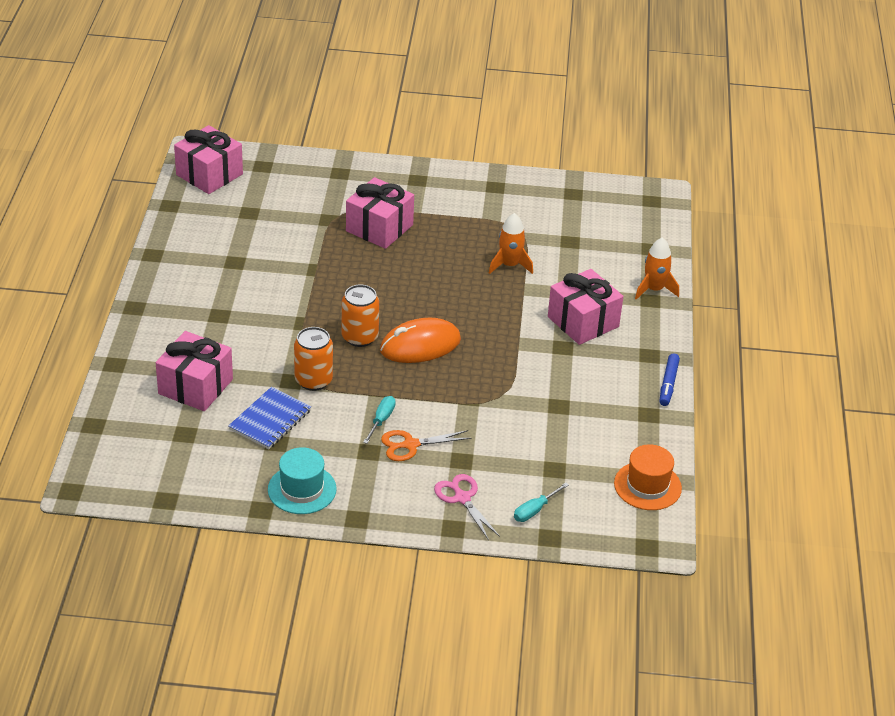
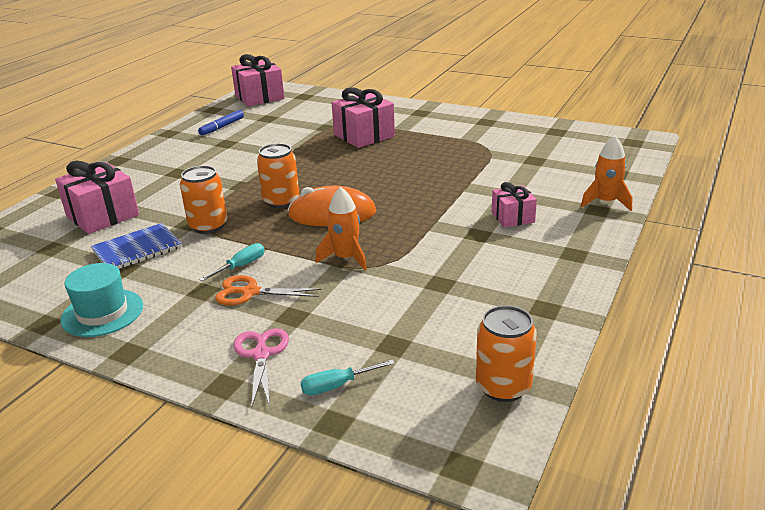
camera: 25 degrees right, 10 degrees down
(510, 265) = (464, 169): orange rocket -> orange rocket (346, 258)
(583, 322) = (512, 217): pink gift -> pink gift, size x0.59
(647, 486) = (503, 386): orange hat -> orange can
(668, 384) = (584, 283): blue marker -> blue marker (222, 127)

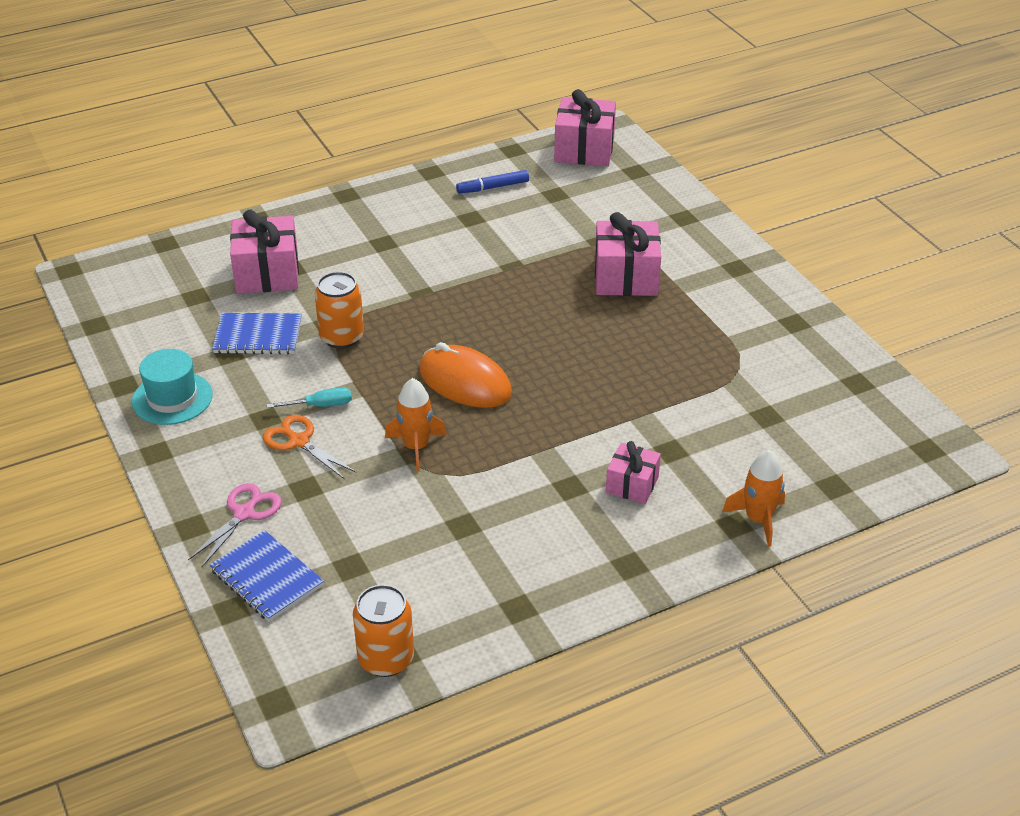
camera: 35 degrees right, 10 degrees up
(281, 201) = (437, 338): orange can -> none
(336, 386) = (266, 578): turquoise screwdriver -> blue notebook

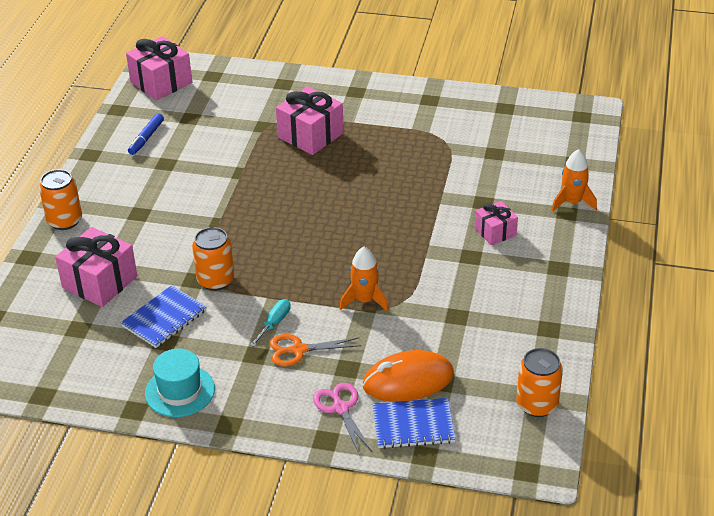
camera: 50 degrees left, 0 degrees up
(326, 210) = (65, 221): none -> orange can
(465, 382) = (328, 250): orange mouse -> orange mouse (408, 381)

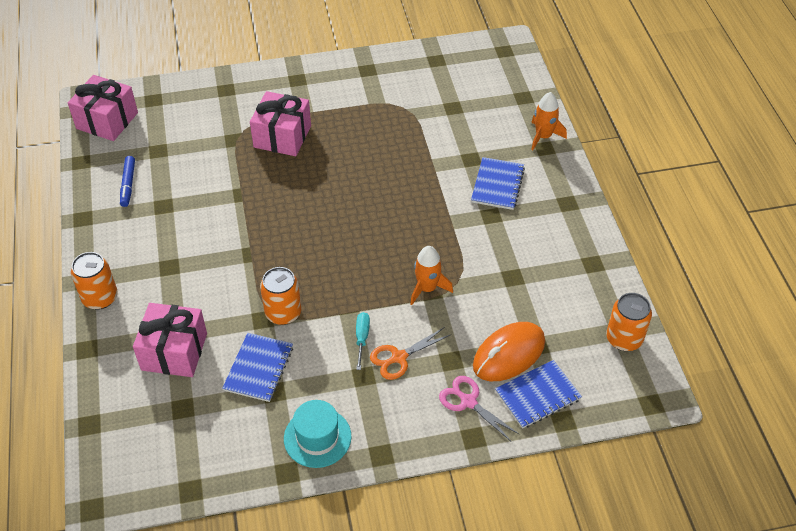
camera: 25 degrees left, 10 degrees up
(495, 232) = (497, 185): pink gift -> blue notebook

